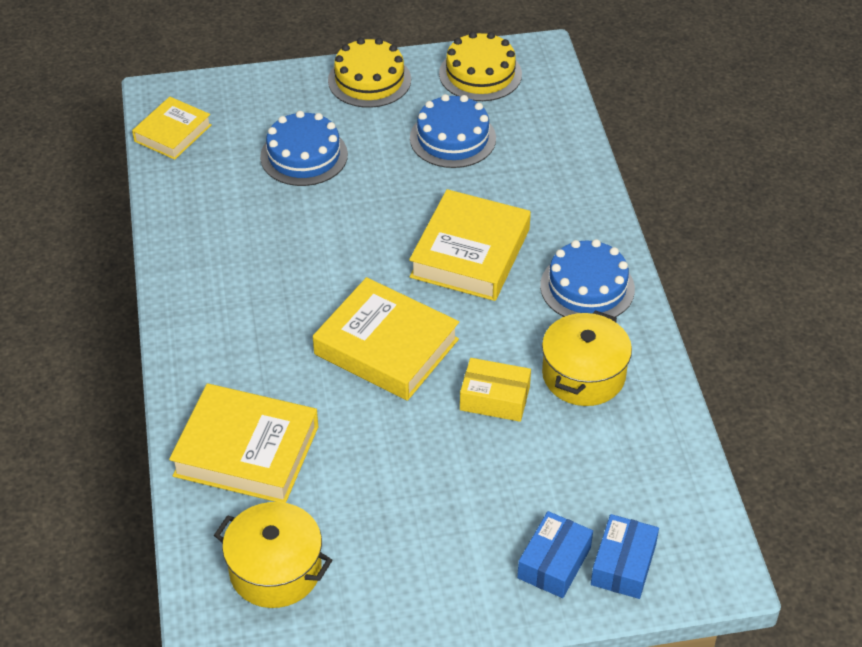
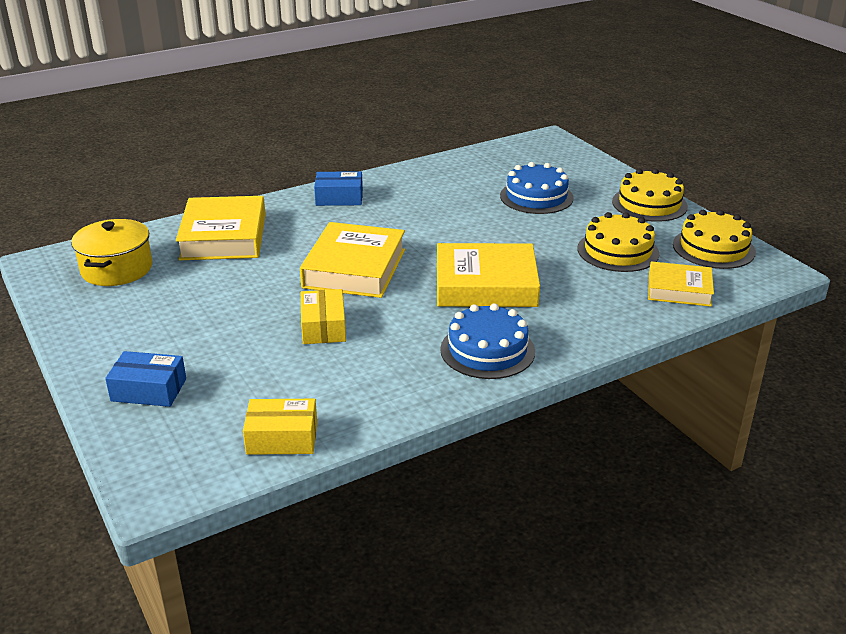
camera: 70 degrees right, 15 degrees down
(173, 133) = (515, 150): yellow book -> yellow book (679, 289)
(452, 138) = (618, 251): blue cake -> yellow cake
(583, 375) = (375, 367): yellow pot -> none
(623, 565) = (154, 429): blue box -> blue box (339, 198)
(670, 467) = (282, 438): none -> yellow box

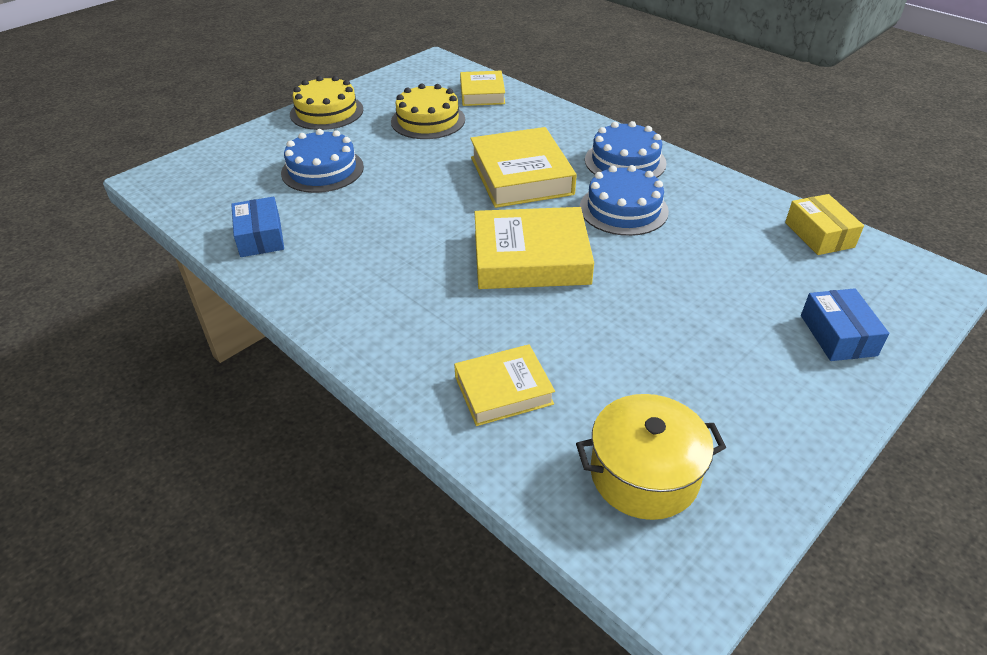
camera: 105 degrees left, 10 degrees up
(223, 236) = (503, 390): yellow book -> yellow book, size x0.61
(323, 327) = (652, 252): yellow box -> none
(339, 198) = (354, 311): blue box -> blue box (260, 237)
(398, 328) = (623, 209): none -> blue cake
(713, 248) = (406, 83): yellow cake -> none

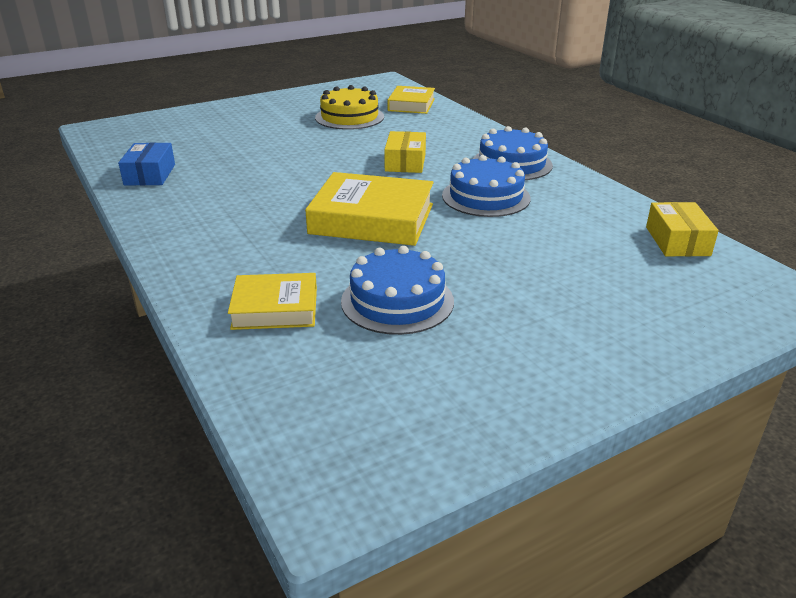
camera: 15 degrees right, 10 degrees down
(322, 170) = (235, 139): blue cake -> blue cake (397, 301)
(326, 112) = (267, 103): yellow cake -> none
(521, 176) = (405, 162): yellow book -> yellow box
(644, 474) = (362, 395): yellow pot -> none
(838, 335) = (646, 322): blue box -> none

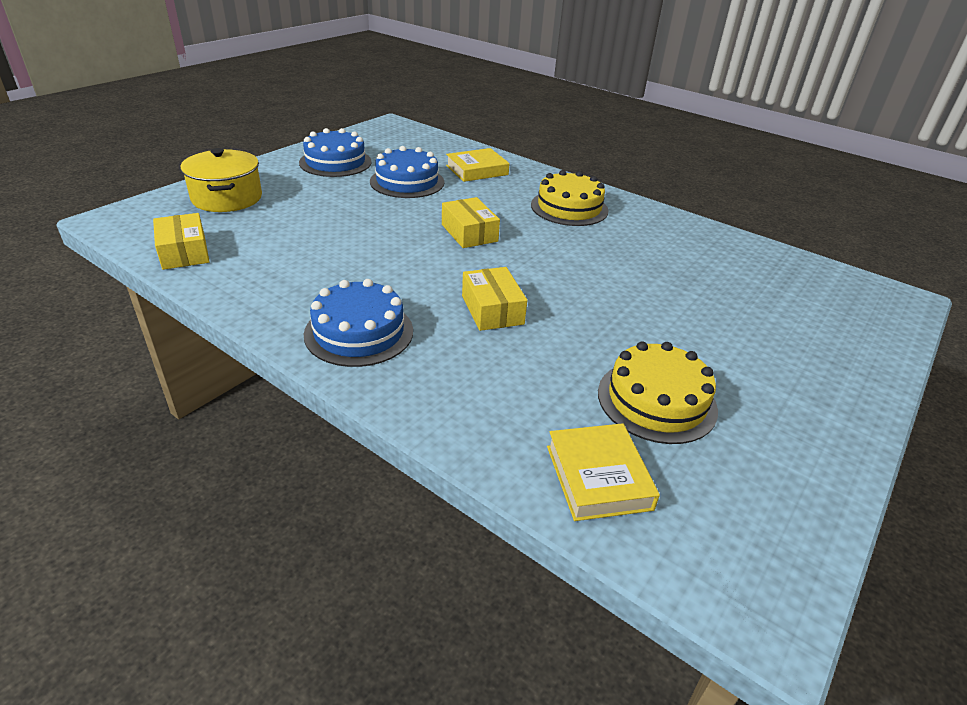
camera: 155 degrees right, 5 degrees up
(150, 174) = (717, 246): blue box -> none
(228, 230) = (569, 208): none -> yellow cake
(372, 219) = (469, 233): yellow book -> yellow box
(486, 197) = (376, 273): blue cake -> blue cake (335, 162)
(660, 309) = (227, 198): none -> yellow pot

